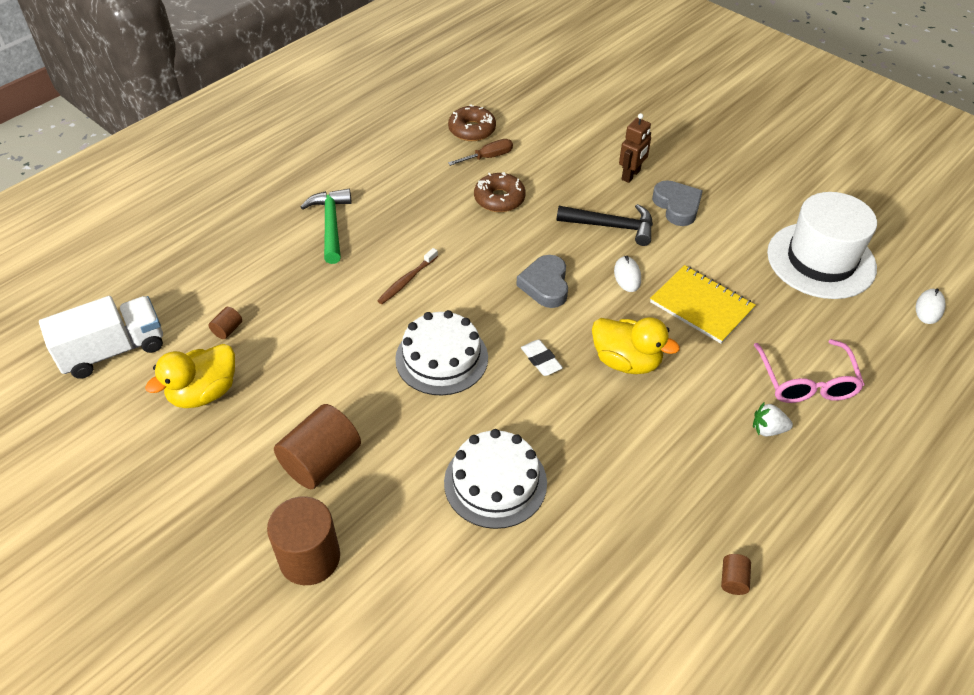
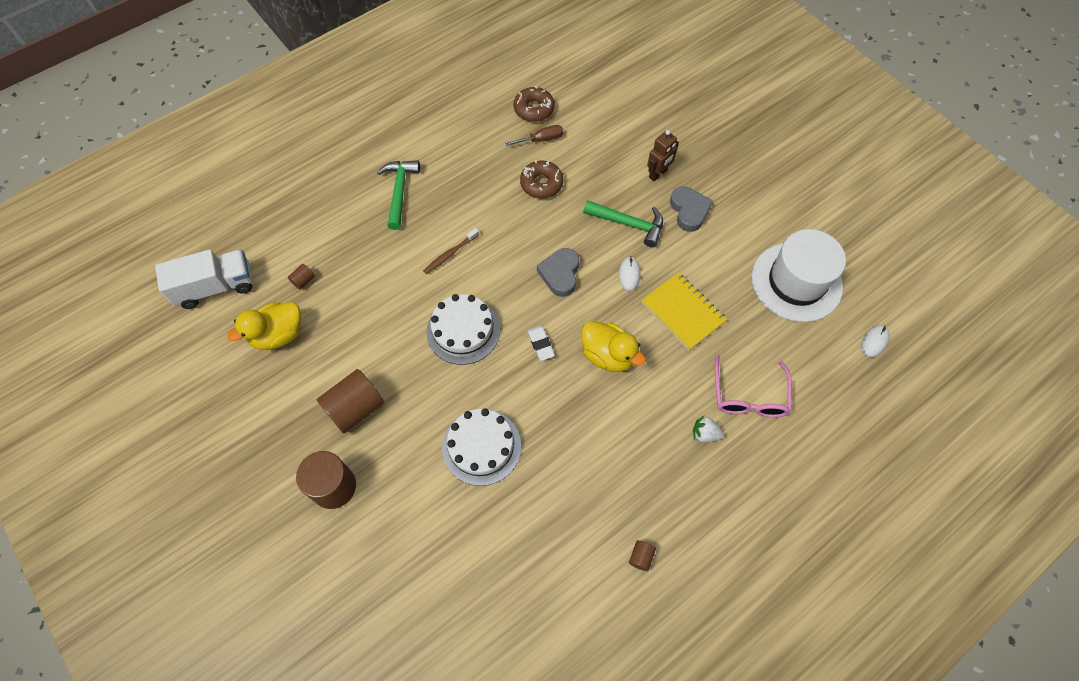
camera: 10 degrees right, 15 degrees up
(611, 226) = (628, 224): black hammer -> green hammer

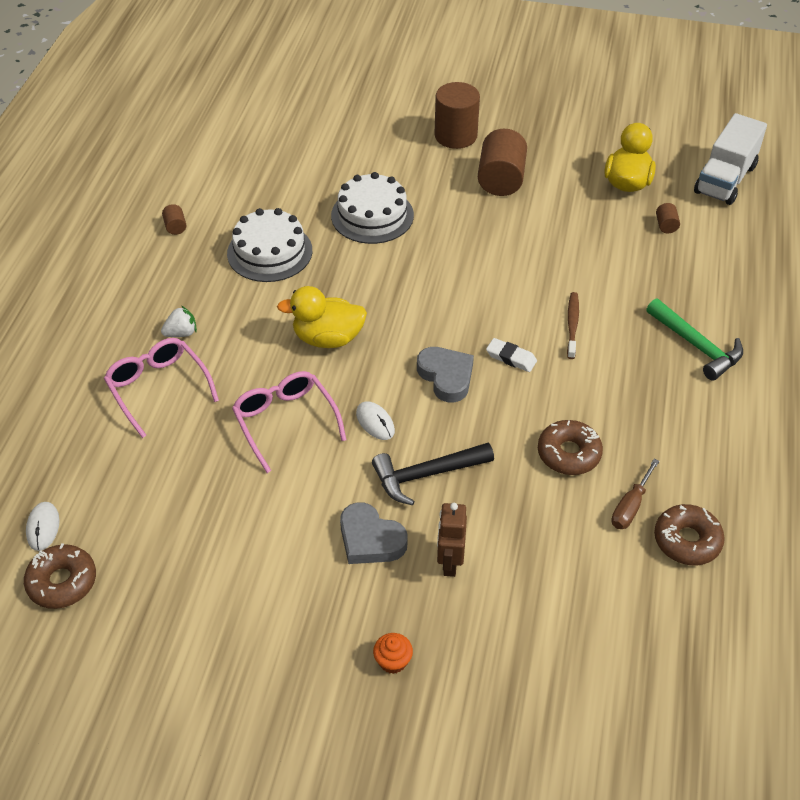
camera: 140 degrees right, 15 degrees down
(463, 330) = (482, 276): white cake -> white cake (269, 252)
(540, 344) = (400, 308): white eraser -> white eraser (511, 358)
(628, 224) = (426, 475): green hammer -> black hammer
(683, 312) = (285, 422): yellow notebook -> pink glasses
(725, 151) = (393, 661): none -> orange cupcake
(796, 282) = (176, 538): white hat -> none
(876, 299) = (62, 582): none -> brown donut

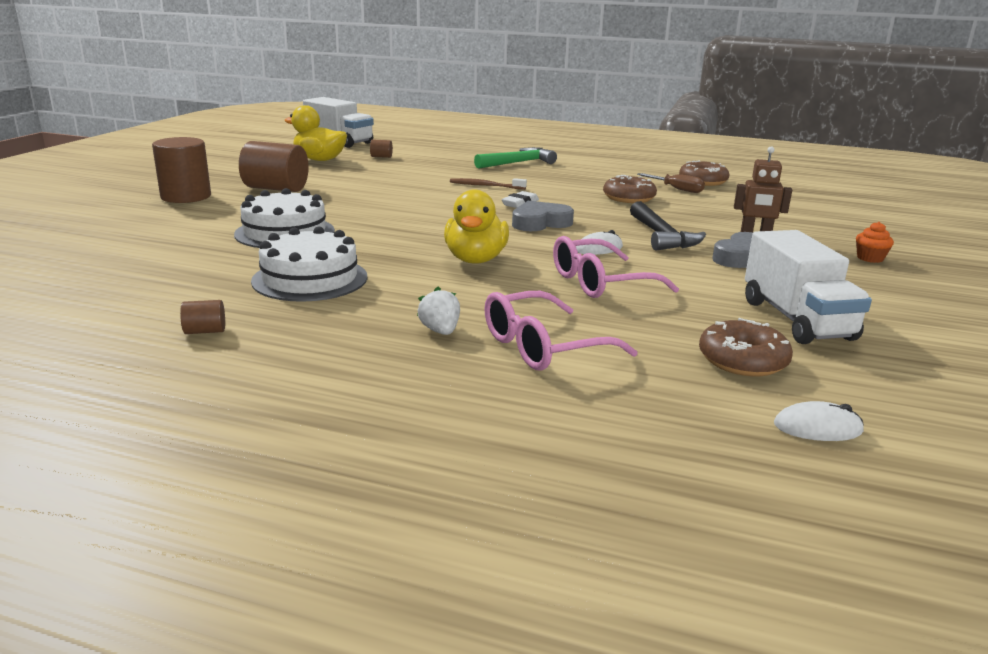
camera: 85 degrees left, 25 degrees down
(62, 582) = (900, 410): brown donut -> brown donut (742, 360)
(216, 552) = (796, 320): none -> white truck

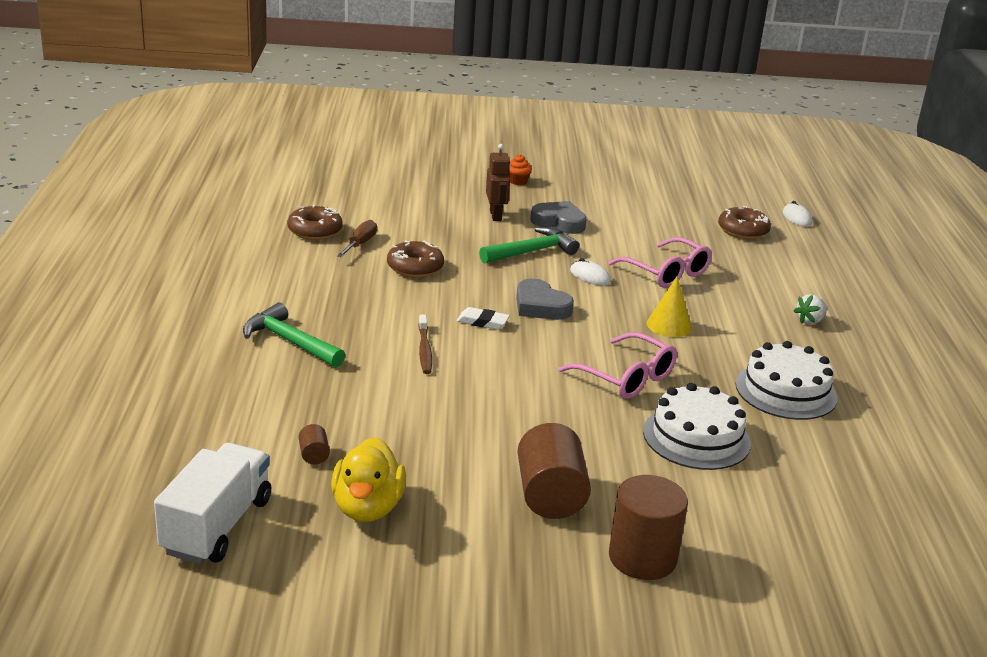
camera: 110 degrees left, 5 degrees up
(205, 331) = (912, 407): brown cylinder -> none
(475, 260) = (669, 325): yellow duck -> yellow cone
(543, 347) = (791, 286): pink glasses -> pink glasses (626, 377)
(661, 236) = (532, 252): black hammer -> green hammer
(796, 320) = (666, 213): white truck -> none

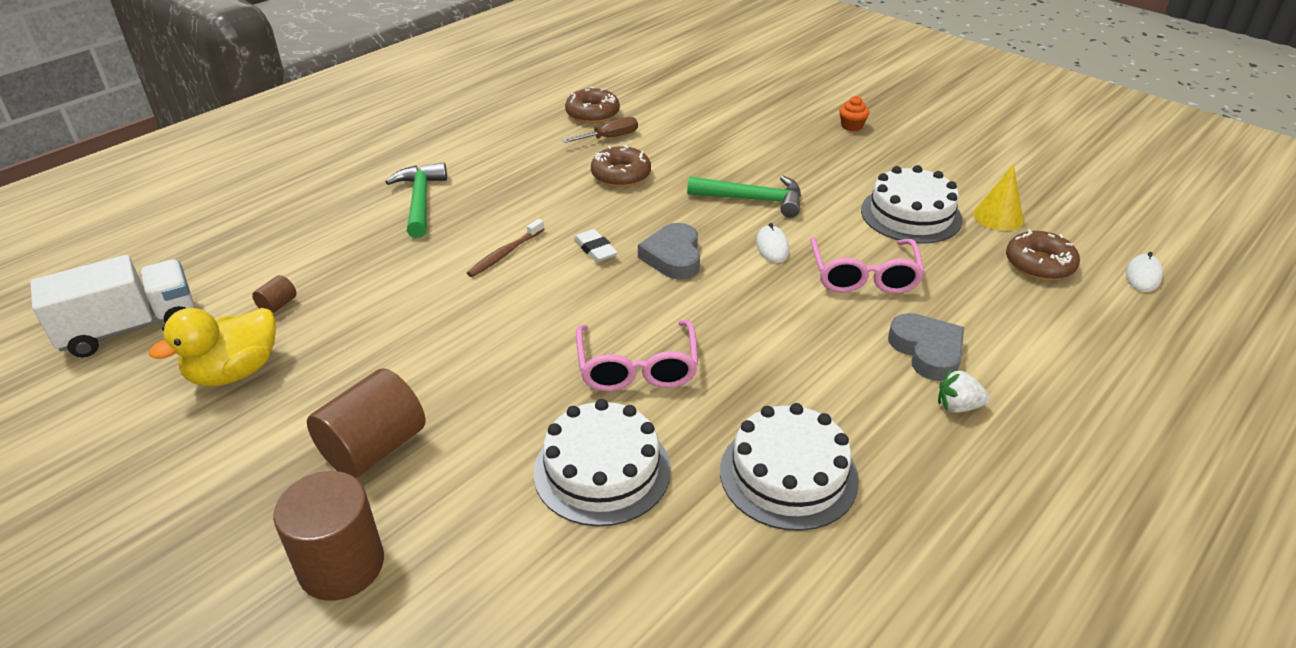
camera: 45 degrees right, 10 degrees up
(496, 215) = (774, 152): brown robot -> none
(559, 222) = (829, 180): grey heart -> grey heart (927, 351)
(638, 227) = (911, 215): none -> white cake
(669, 325) = (773, 334): yellow cone -> yellow cone (998, 217)

